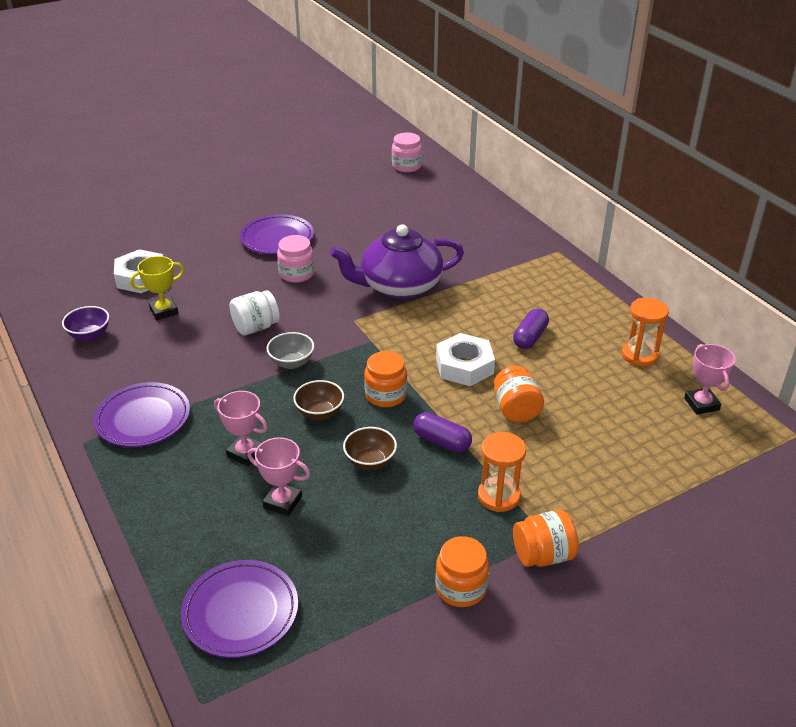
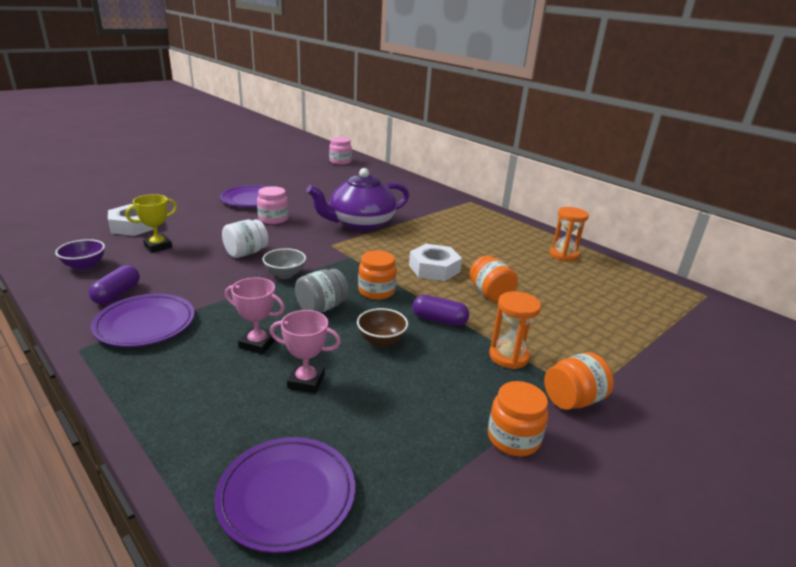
camera: 15 degrees left, 10 degrees down
(320, 413) = (321, 308): brown bowl -> grey jar
(530, 337) = (476, 248): purple capsule -> purple capsule (117, 294)
(701, 404) = (627, 281): pink trophy -> none

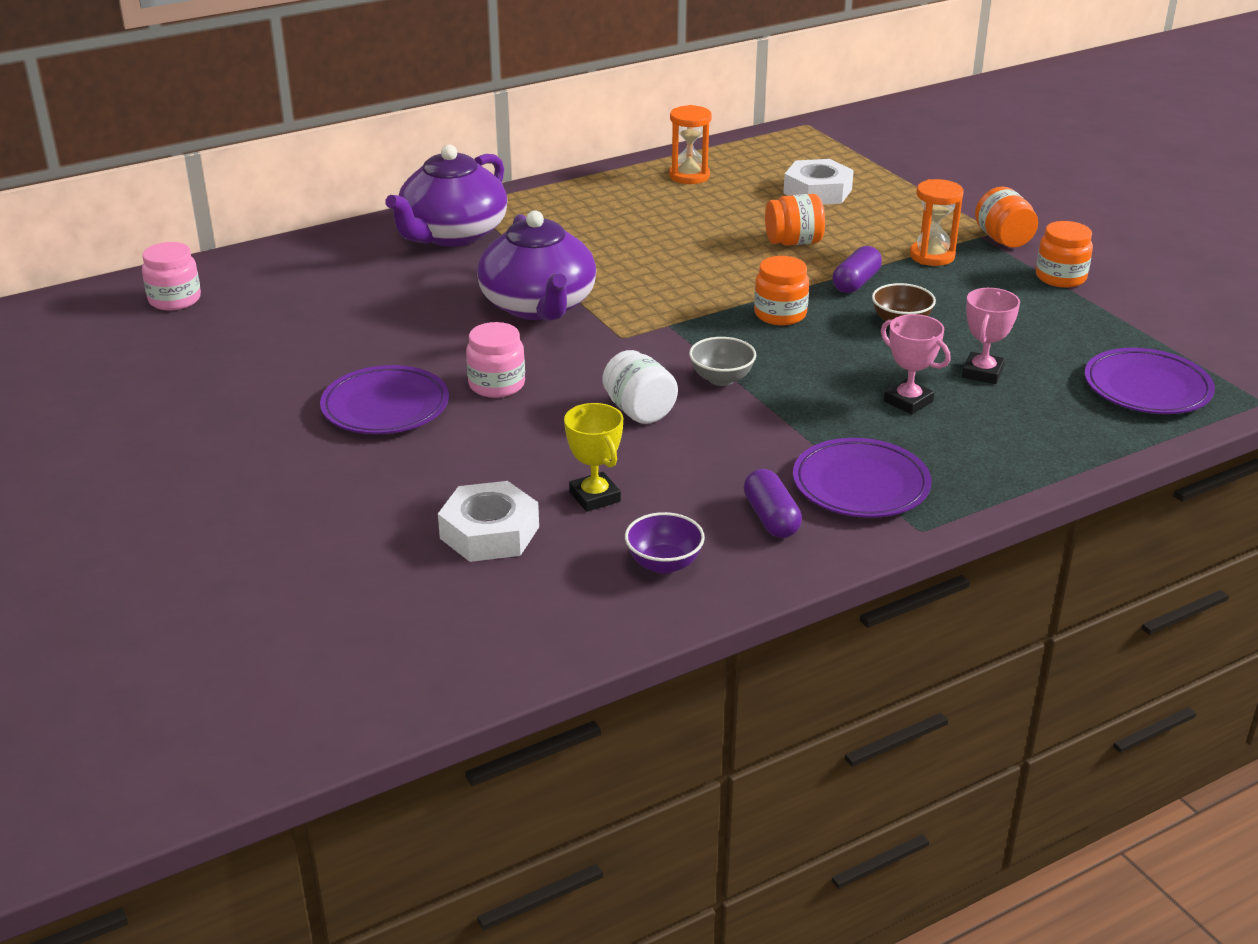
camera: 75 degrees left, 5 degrees up
(117, 294) = (771, 518): purple capsule -> purple capsule turned 45 degrees clockwise
(257, 344) = (908, 401): pink trophy -> pink trophy turned 75 degrees counterclockwise
(321, 308) = (822, 355): grey jar -> none
(431, 200) = (452, 234): none -> purple teapot
(434, 268) = (717, 267): white nut -> white nut (817, 191)

